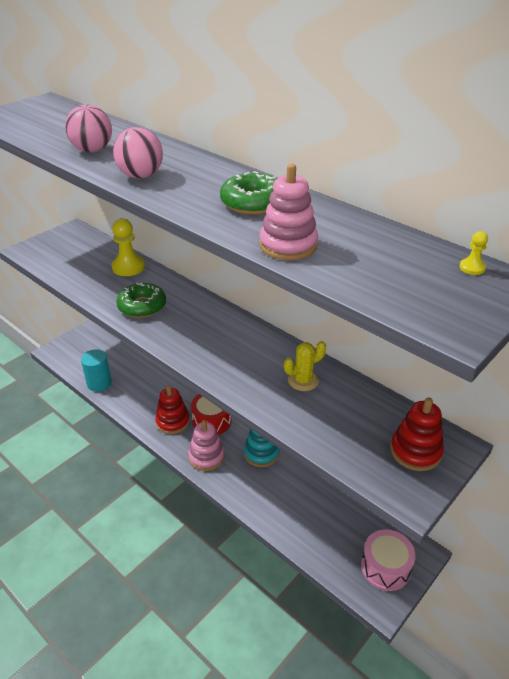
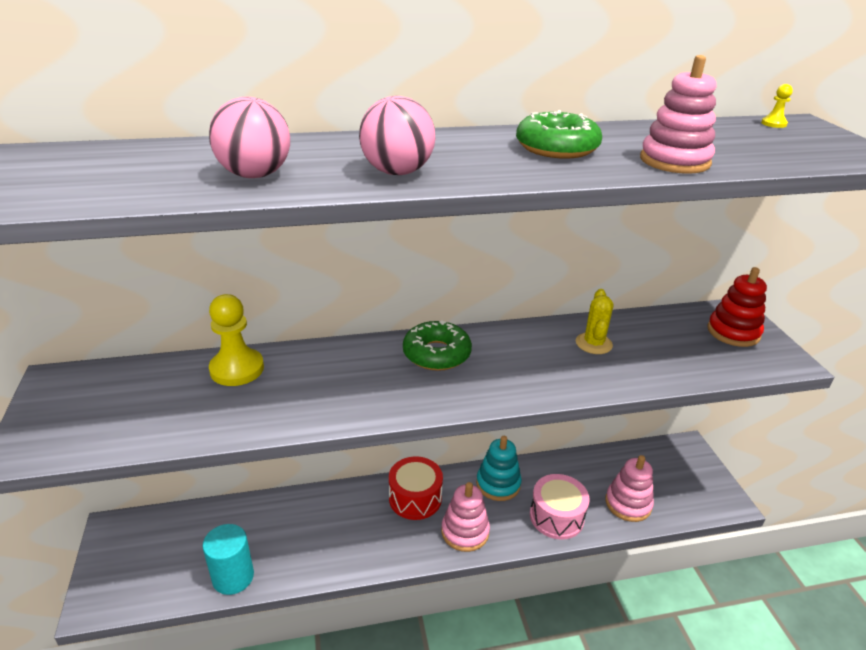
camera: 55 degrees left, 5 degrees down
(142, 306) = (341, 392): green donut -> green donut (436, 354)
(173, 421) = (382, 534): red stacking toy -> none
(313, 534) = (628, 504): none -> pink stacking toy
(385, 567) = (692, 477): pink drum -> pink drum (556, 516)

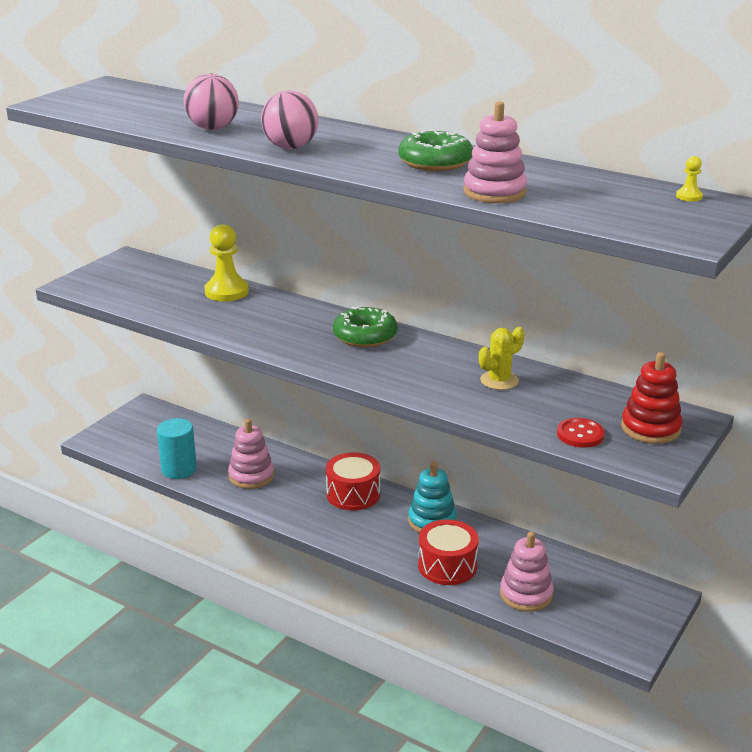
camera: 45 degrees right, 5 degrees down
(465, 532) = (360, 533): pink stacking toy -> pink stacking toy (251, 476)
(556, 516) = (447, 566): pink drum -> red drum
(713, 362) = (580, 434): none -> red button

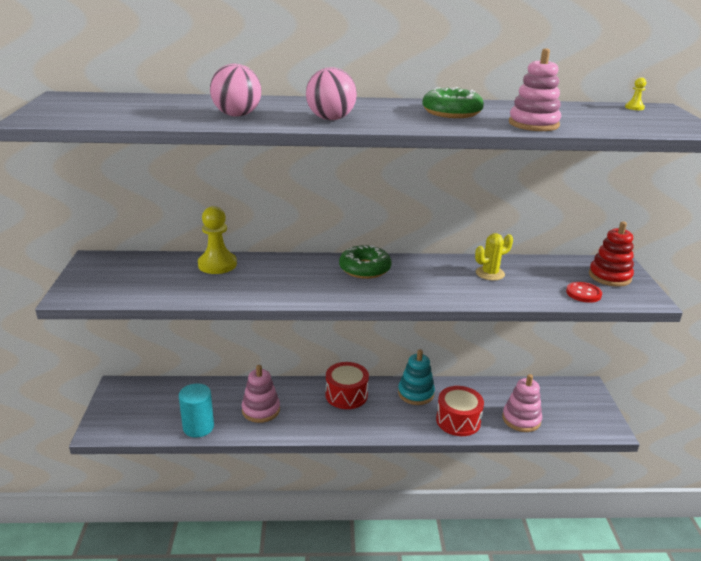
camera: 35 degrees left, 0 degrees up
(499, 380) = (490, 273): yellow cactus -> yellow cactus turned 45 degrees clockwise

